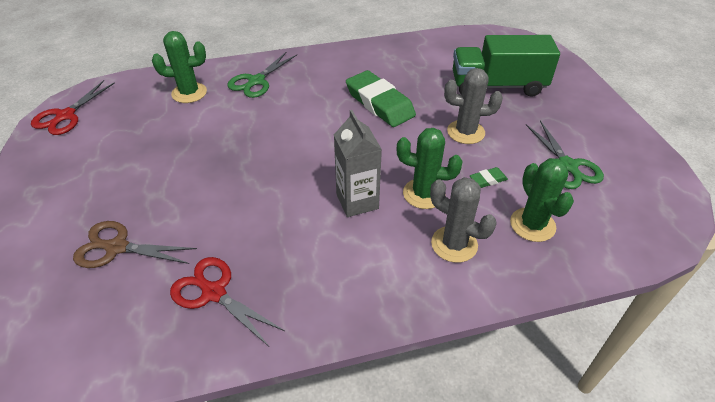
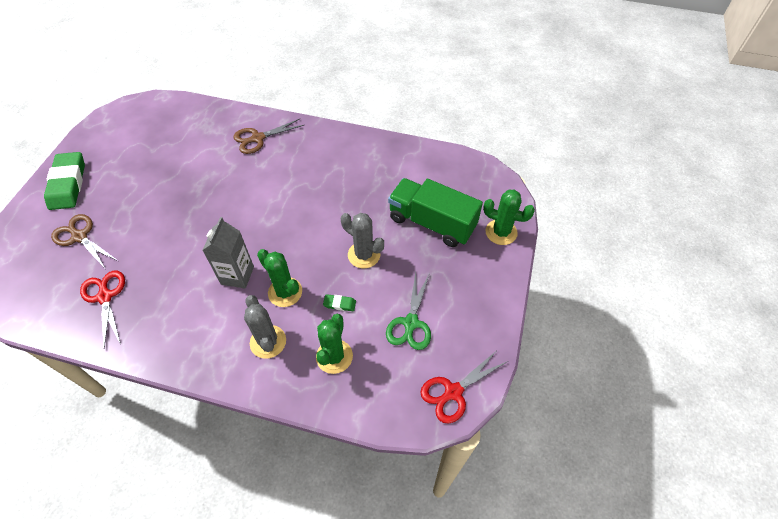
camera: 30 degrees right, 10 degrees up
(65, 116) = (120, 118): red scissors -> red scissors (452, 392)
(189, 93) = (206, 130): green cactus -> green cactus (501, 232)
(256, 81) = (257, 138): green scissors -> brown scissors
(379, 103) = (325, 198): green eraser -> green eraser (68, 184)

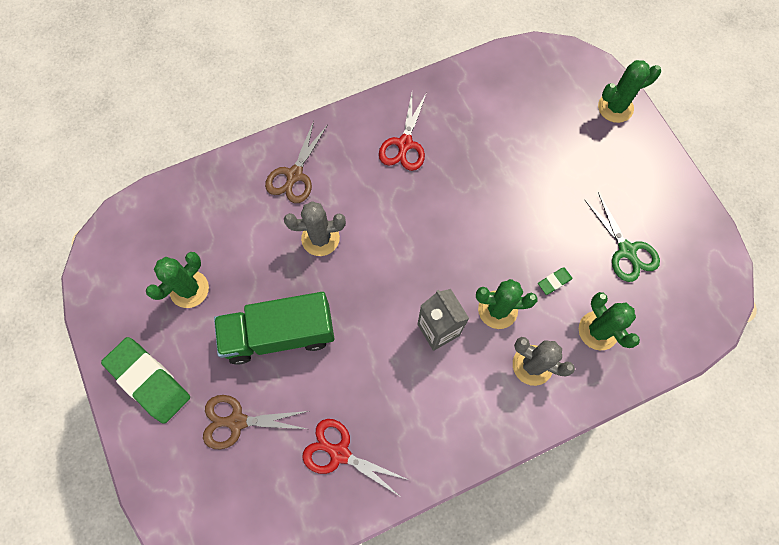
camera: 40 degrees left, 15 degrees up
(139, 156) = (189, 289): none -> green cactus
(364, 255) = (526, 219): grey cactus -> grey cactus (320, 238)
(432, 223) = (551, 142): green truck -> green truck (279, 334)
(452, 392) = (712, 282): red scissors -> red scissors (404, 145)

